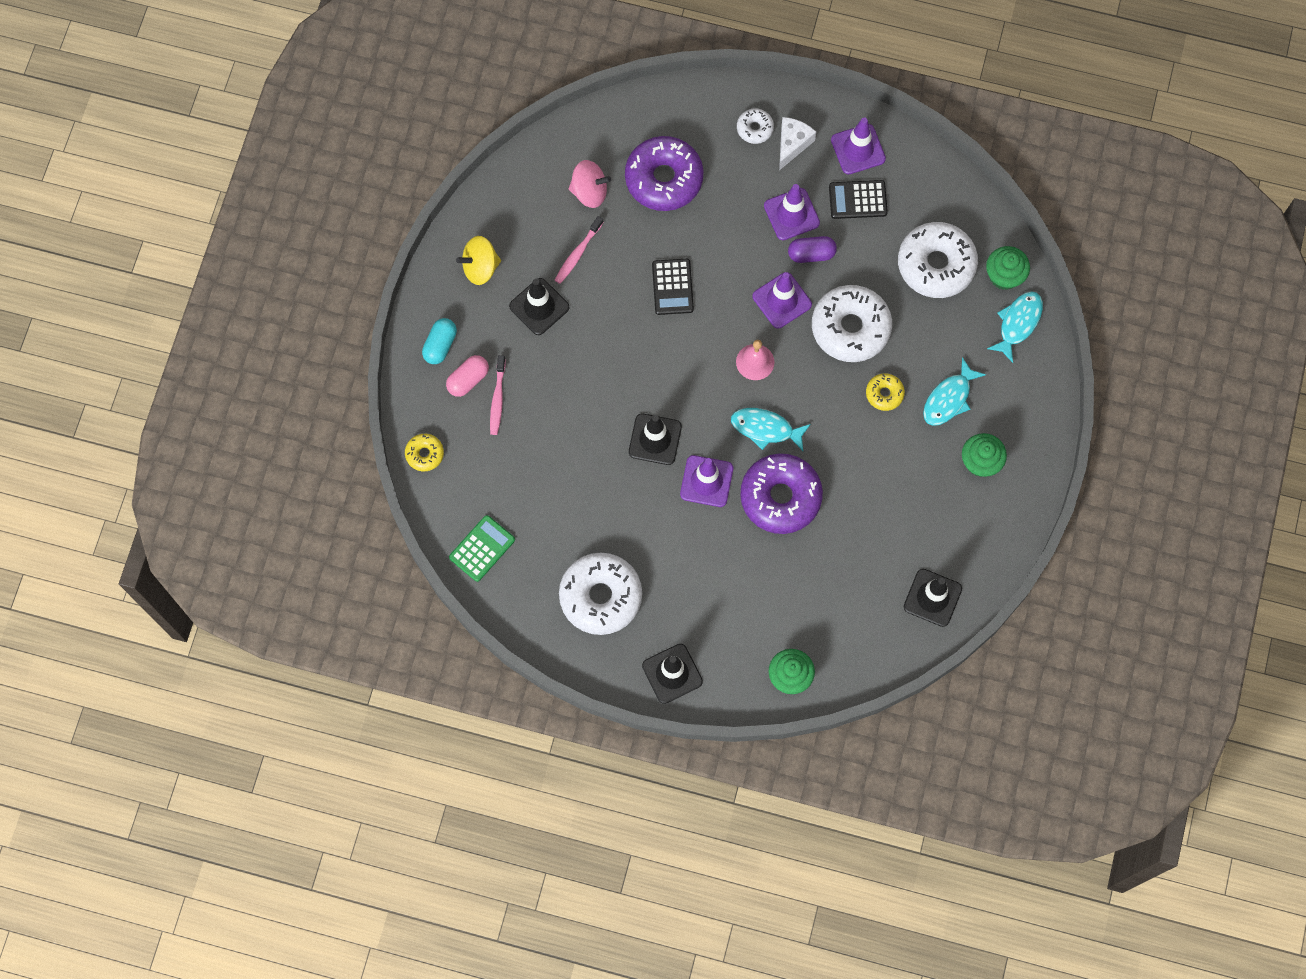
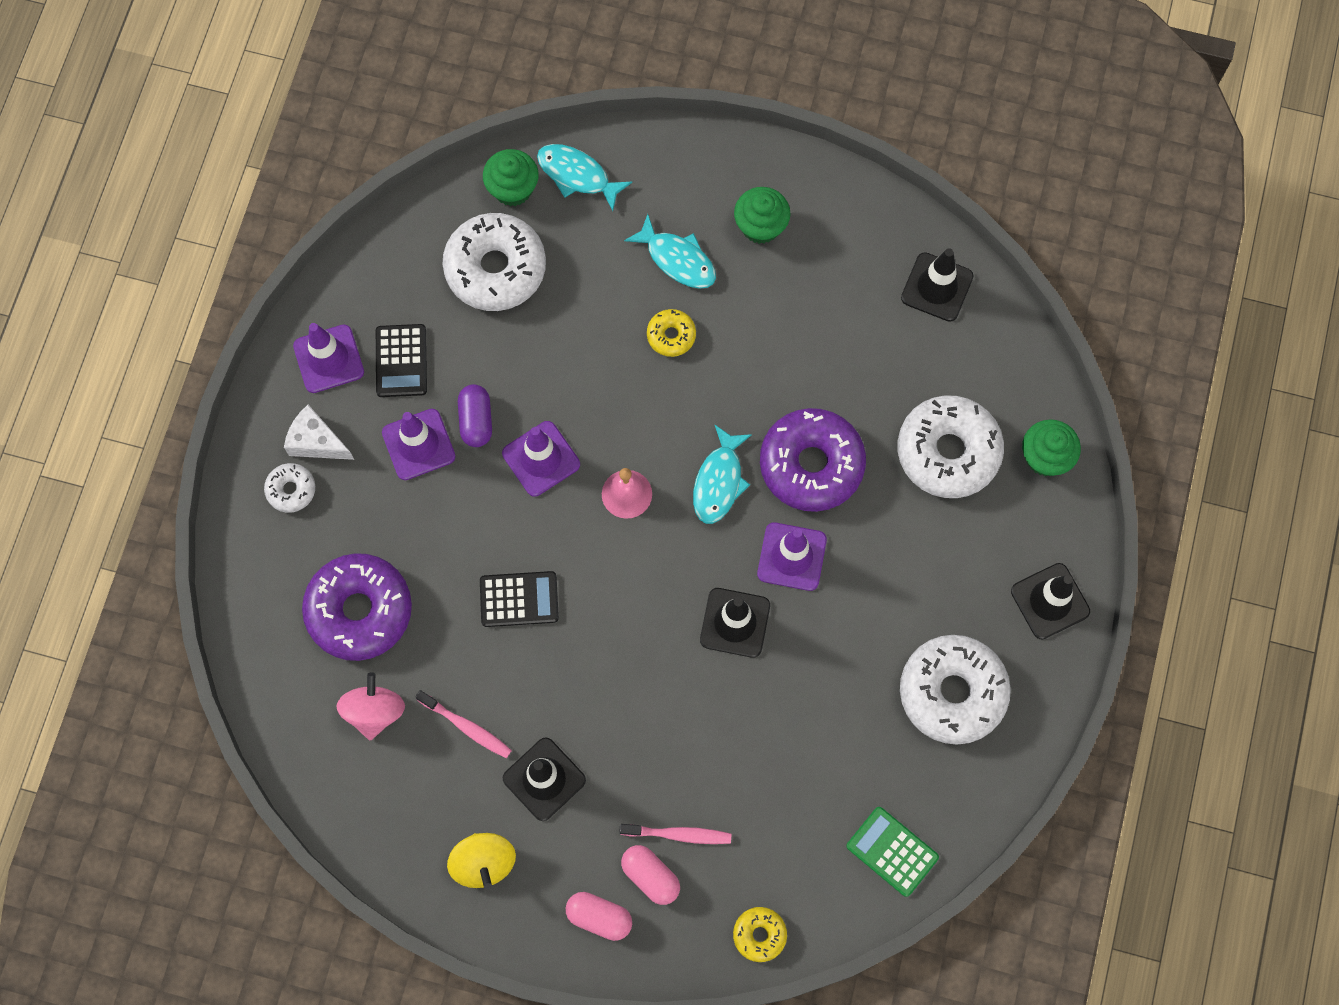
camera: 90 degrees left, 0 degrees up
(440, 345) = (599, 917): turquoise capsule -> pink capsule
(850, 328) = (581, 374): white donut -> white donut (948, 452)

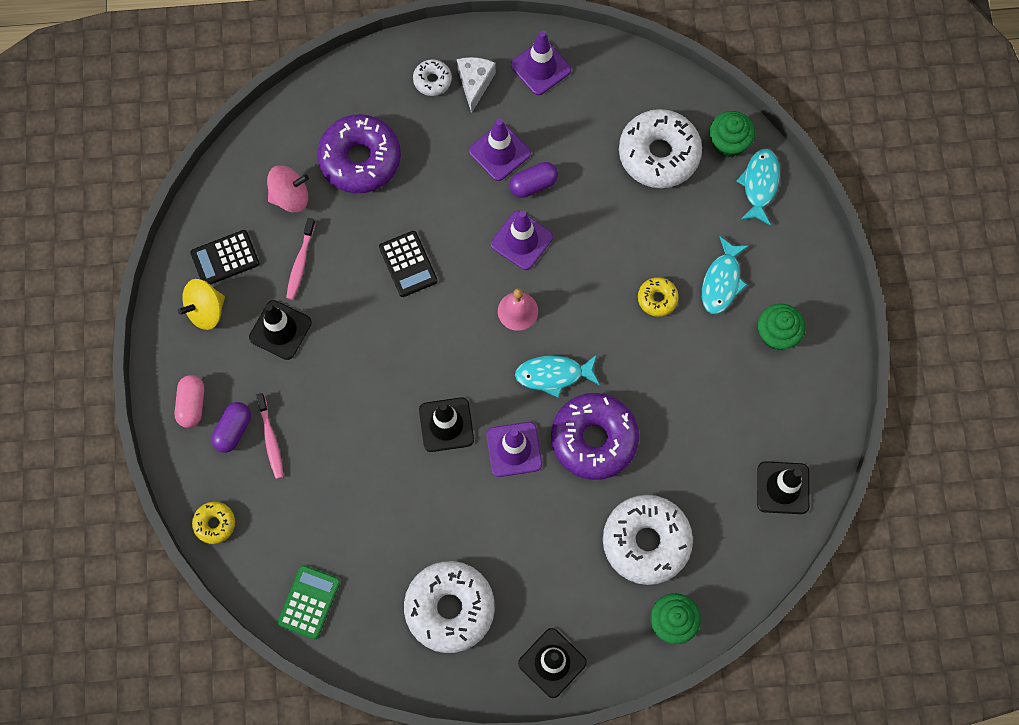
camera: 70 degrees right, 0 degrees up
(401, 361) = (559, 116): black calculator -> black calculator (225, 258)
(650, 876) = (233, 430): pink capsule -> purple capsule

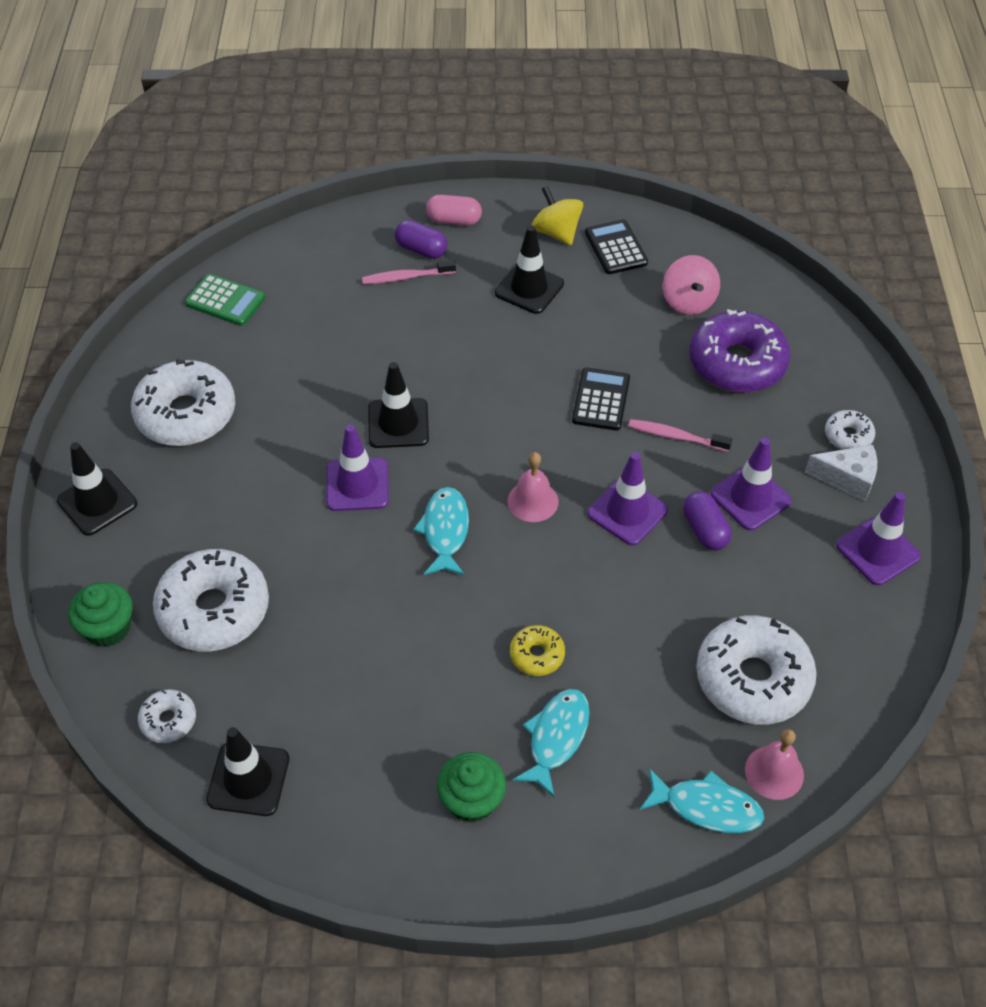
camera: 95 degrees right, 20 degrees down
(215, 523) = (324, 234): yellow donut -> none
(300, 263) = (607, 307): pink toothbrush -> pink toothbrush (676, 436)
(408, 264) = (601, 400): black calculator -> black calculator turned 120 degrees clockwise
(594, 439) = (355, 566): purple donut -> none
(722, 282) = (556, 738): turquoise fish -> turquoise fish turned 90 degrees clockwise
(728, 143) = (774, 772): green cupcake -> pink bell
(745, 555) = (168, 720): none -> white donut

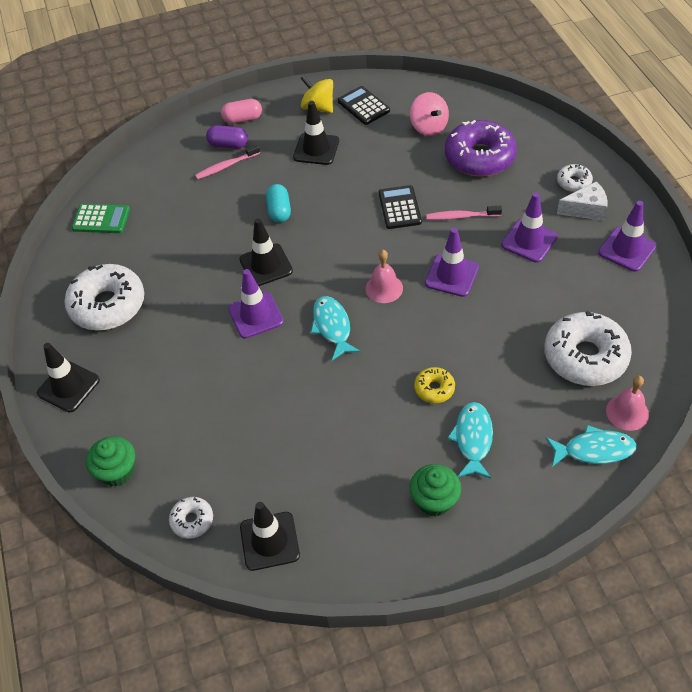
camera: 15 degrees left, 0 degrees up
(214, 610) = (190, 433): white donut -> none
(446, 357) = (279, 211): none -> turquoise capsule
(705, 530) = (509, 271): purple capsule -> none

